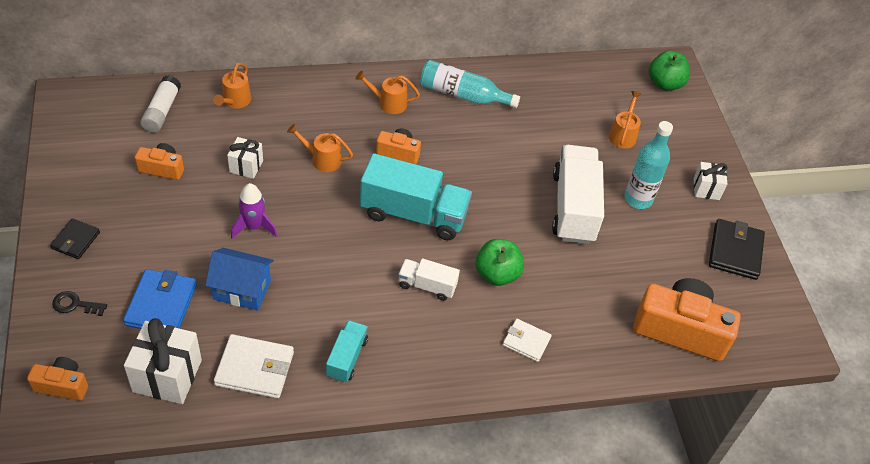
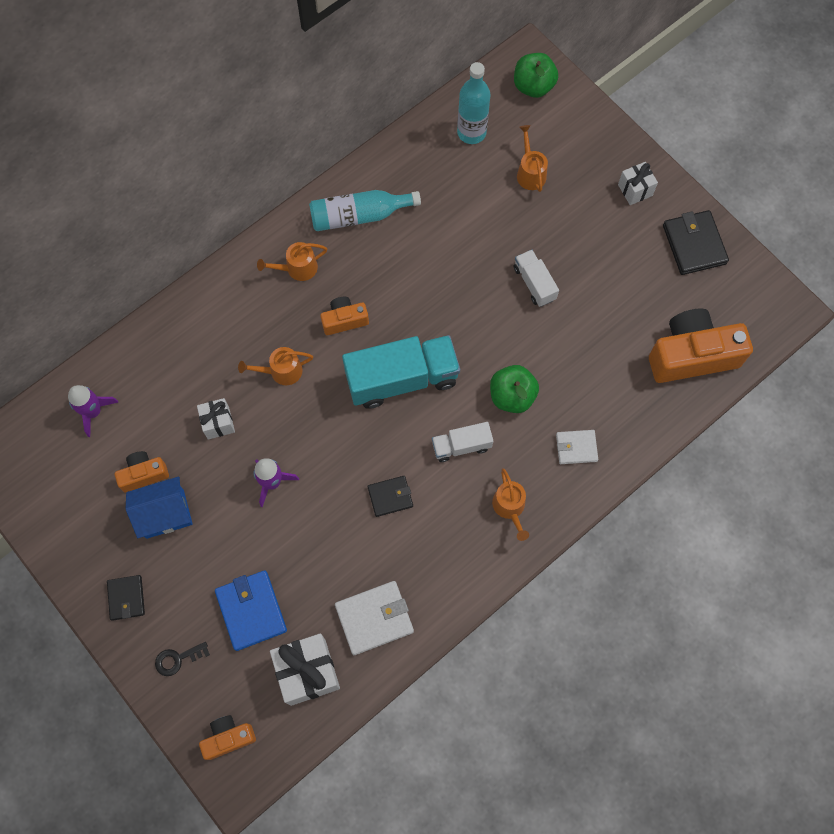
camera: 25 degrees left, 20 degrees up
(162, 111) = (93, 412): white glue stick -> purple rocket
(235, 101) = (153, 357): orange watering can -> orange watering can (510, 507)
(242, 290) = (309, 552): blue house -> blue house (165, 514)
(339, 288) = (390, 496): none -> black wallet
(347, 358) = (442, 559): turquoise truck -> none
(573, 207) = (534, 283): white truck -> white truck, size x0.52
(638, 199) = (583, 238): turquoise bottle -> turquoise bottle (471, 132)

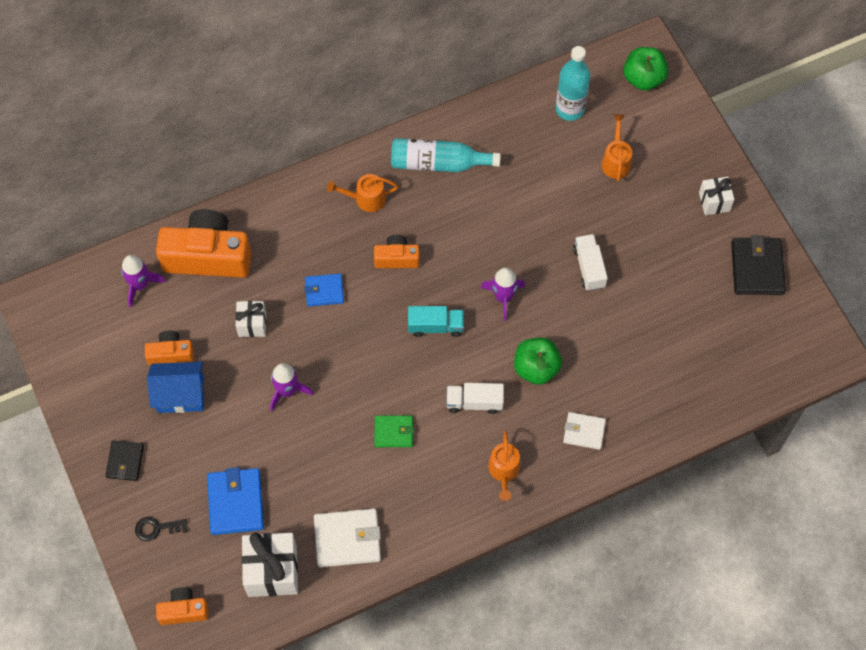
camera: 15 degrees right, 5 degrees down
(281, 371) = (324, 291): orange watering can -> blue wallet
(390, 496) = (393, 432): black wallet -> green wallet
(402, 379) = (435, 326): turquoise truck -> turquoise truck, size x0.52
(460, 334) = (503, 298): none -> purple rocket
(691, 355) = (722, 373): orange camera -> orange camera (208, 256)

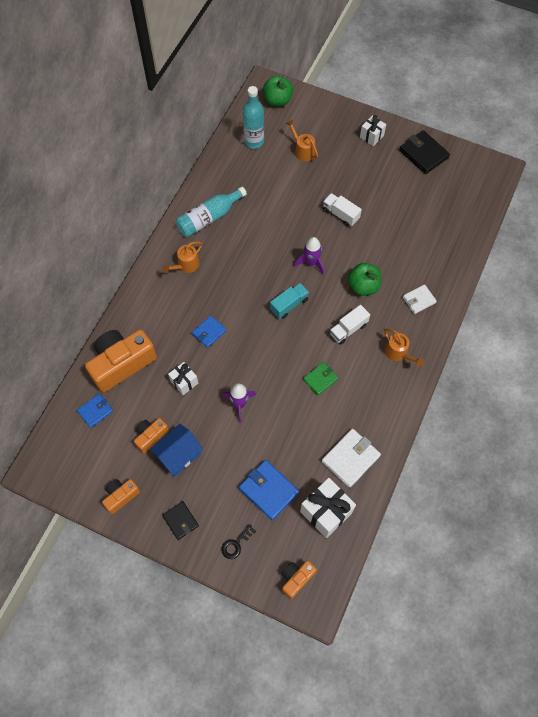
camera: 40 degrees left, 0 degrees up
(140, 285) = (95, 411): purple rocket -> blue wallet
(397, 258) = (233, 284): orange camera -> orange camera (121, 496)

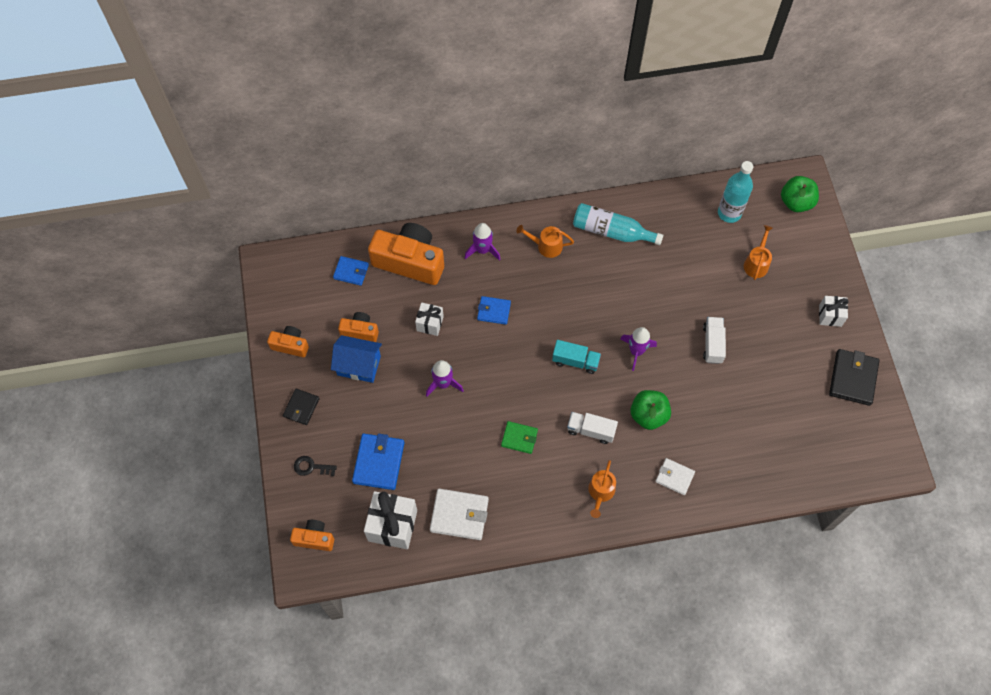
camera: 55 degrees right, 0 degrees up
(154, 308) = (483, 250): none -> purple rocket

